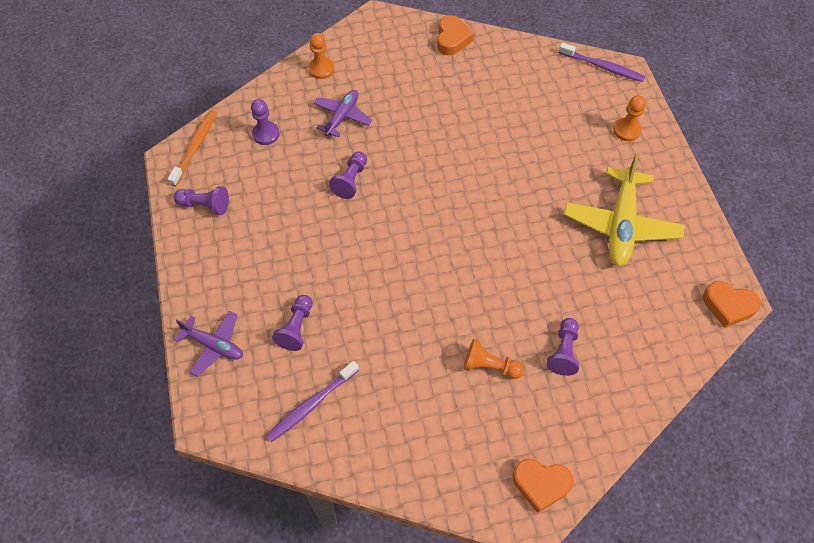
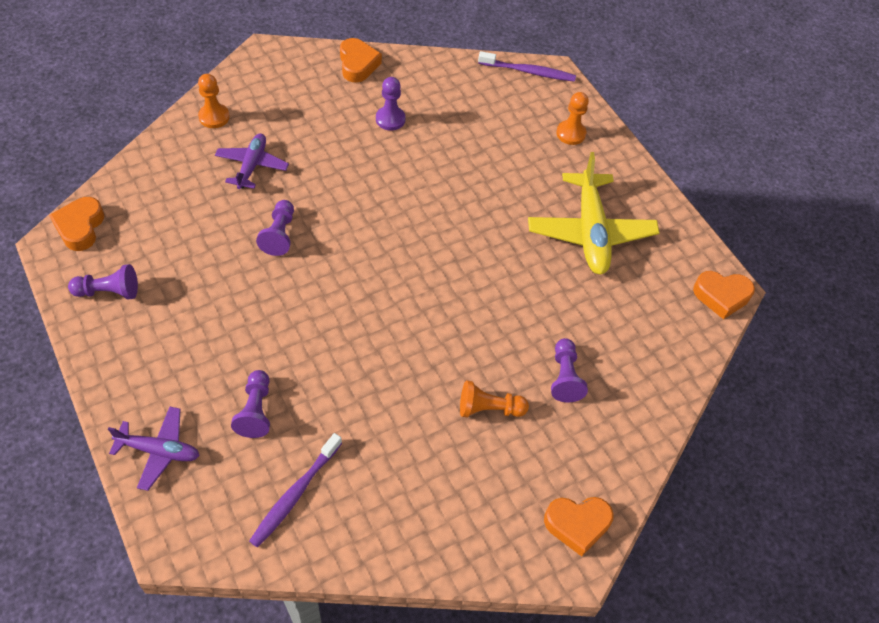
camera: 20 degrees left, 5 degrees down
(195, 147) = (80, 227): orange toothbrush -> orange heart
(266, 134) = (164, 199): purple pawn -> purple pawn (390, 119)

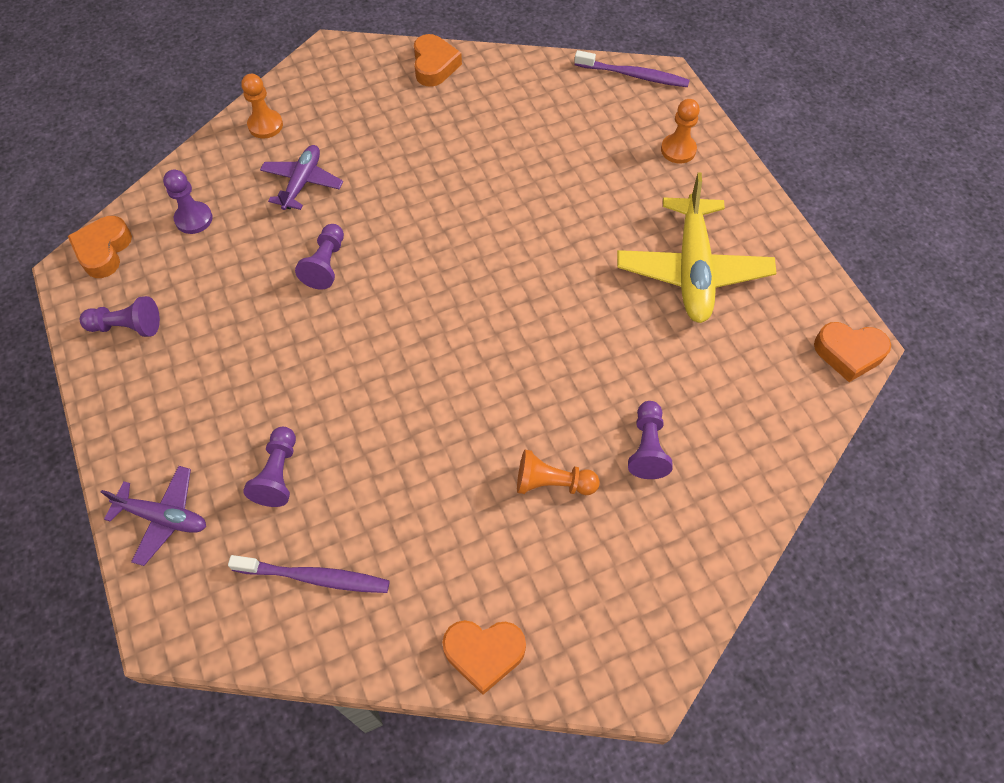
camera: 10 degrees right, 5 degrees up
(295, 494) = (314, 577): purple toothbrush -> purple toothbrush turned 120 degrees counterclockwise
(390, 119) = (466, 130): purple pawn -> purple pawn (194, 219)
(577, 525) = (648, 633): orange heart -> orange heart (484, 653)

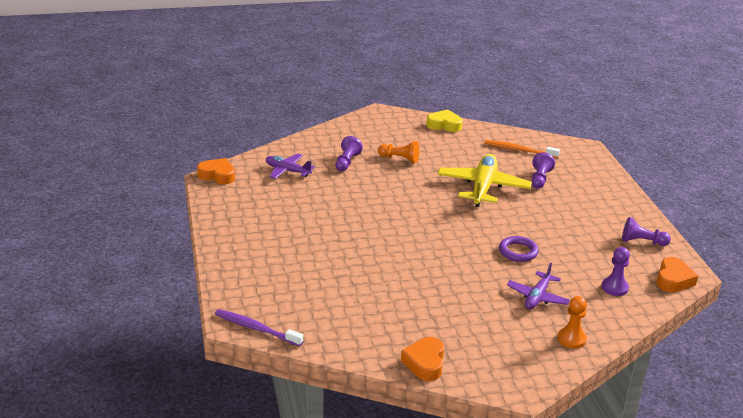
camera: 170 degrees left, 30 degrees down
(163, 517) = (596, 174): purple plane -> purple plane (287, 171)
(314, 577) = (519, 150): purple toothbrush -> orange toothbrush
(326, 264) = (518, 252): purple pawn -> purple ring
(484, 653) = (444, 125): orange heart -> yellow heart
(678, 150) = (252, 275): orange pawn -> none
(692, 269) = (282, 217): yellow plane -> yellow plane (483, 188)

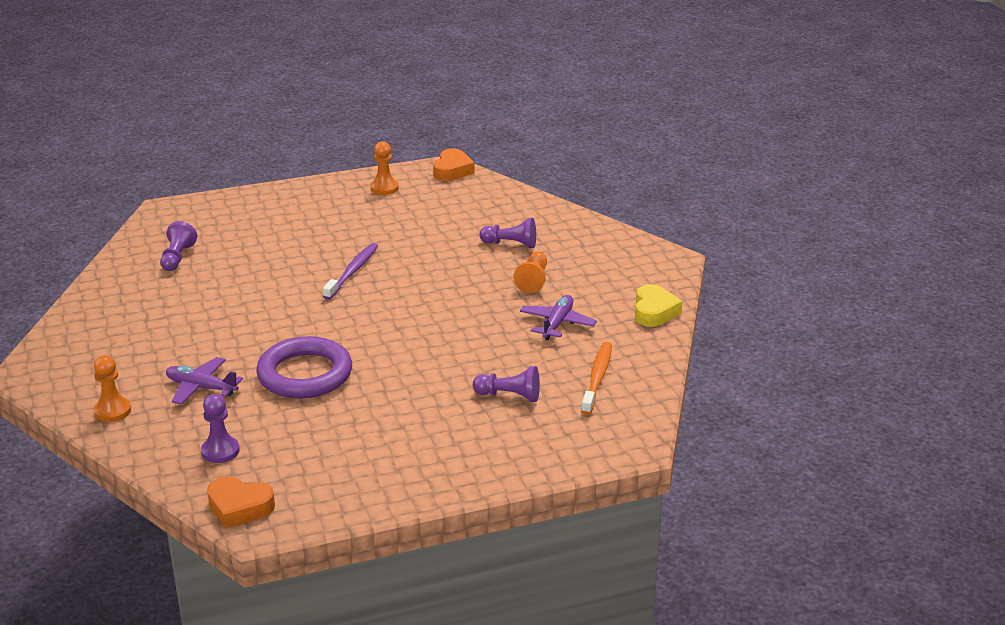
camera: 85 degrees right, 0 degrees up
(237, 207) = (384, 188): none -> orange pawn
(256, 328) = (155, 221): purple toothbrush -> purple toothbrush (352, 272)
(287, 171) = (475, 208): purple plane -> purple plane (557, 324)
(425, 363) = (84, 314): orange heart -> none
(483, 188) = (470, 346): yellow plane -> none
(518, 252) = (305, 374): purple ring -> purple ring, size x1.75
(642, 242) = (340, 485): purple pawn -> purple pawn (177, 258)

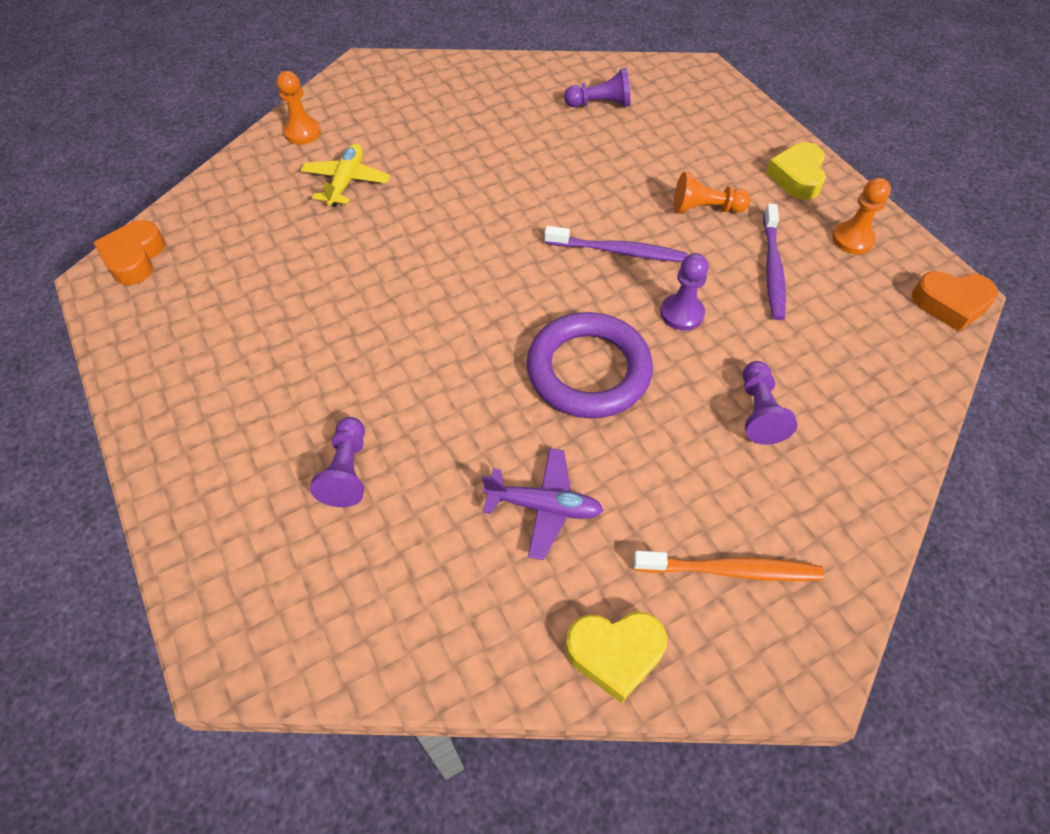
camera: 80 degrees right, 25 degrees up
(201, 388) = (346, 182): purple plane -> yellow plane
(220, 451) = (232, 222): purple pawn -> purple pawn (682, 313)
(305, 374) = (379, 256): purple ring -> purple ring (588, 370)
(313, 194) = (797, 176): none -> yellow heart
(396, 219) = (772, 268): none -> purple toothbrush
(533, 280) = (661, 457): orange pawn -> orange pawn (705, 209)
(597, 378) = (401, 582): orange toothbrush -> orange toothbrush (730, 570)

